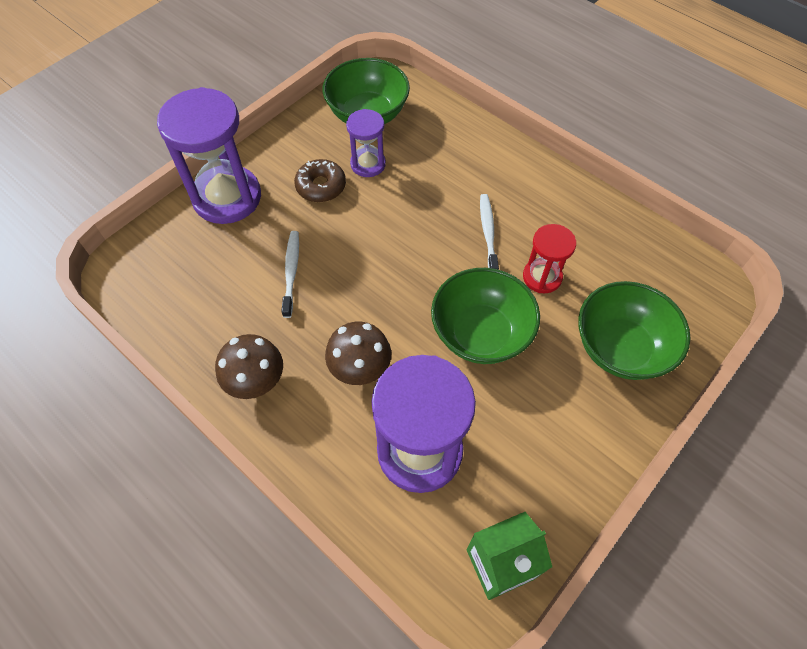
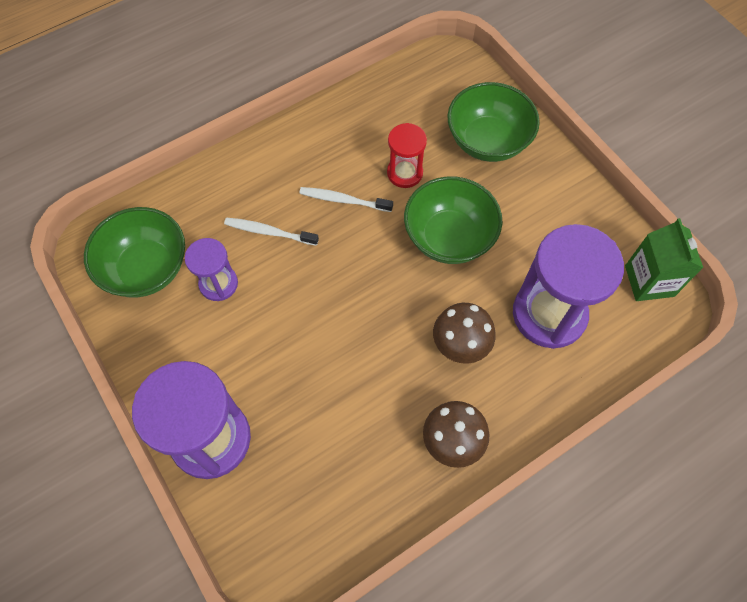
camera: 75 degrees left, 5 degrees up
(291, 272) = (335, 386): white toothbrush -> white toothbrush (269, 232)
(321, 186) = (232, 336): brown donut -> none

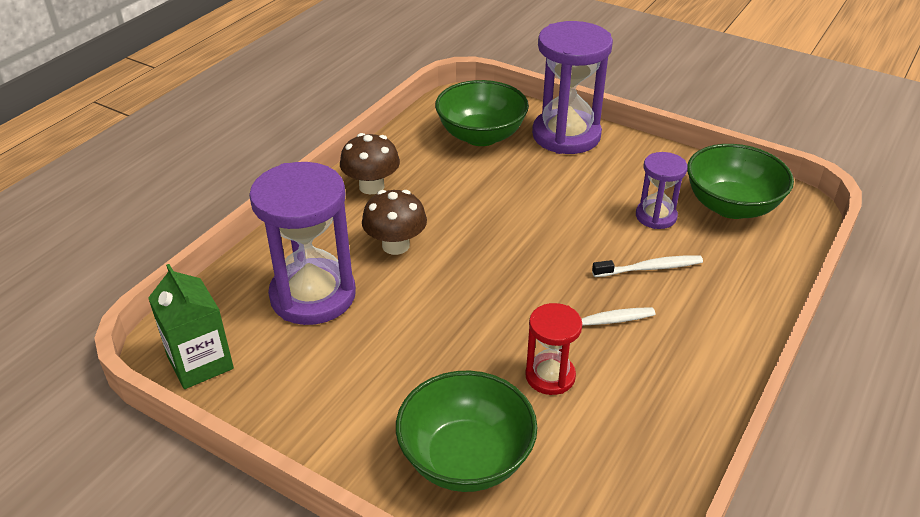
camera: 155 degrees right, 25 degrees down
(449, 237) = (456, 327): green bowl -> green bowl (481, 136)

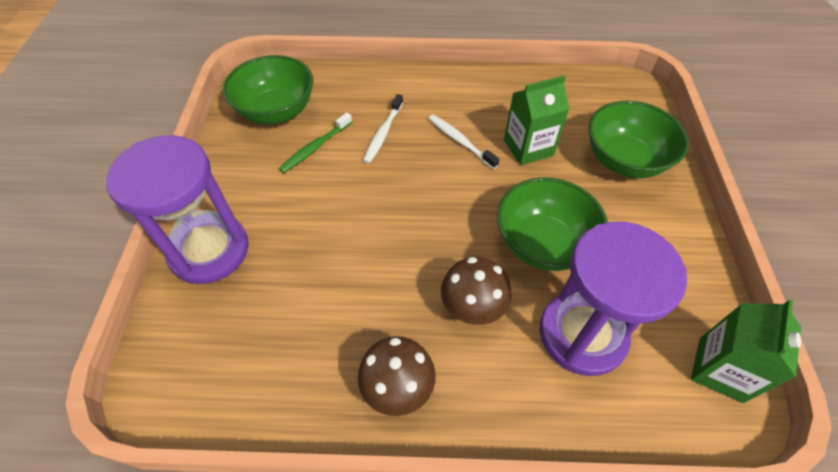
camera: 120 degrees left, 15 degrees up
(481, 136) = (242, 328): green bowl -> green bowl (543, 243)
(550, 376) = (528, 147): red hourglass -> green carton
(650, 268) = (383, 133): white toothbrush -> white toothbrush turned 120 degrees counterclockwise
(656, 216) = (315, 147): purple hourglass -> green toothbrush

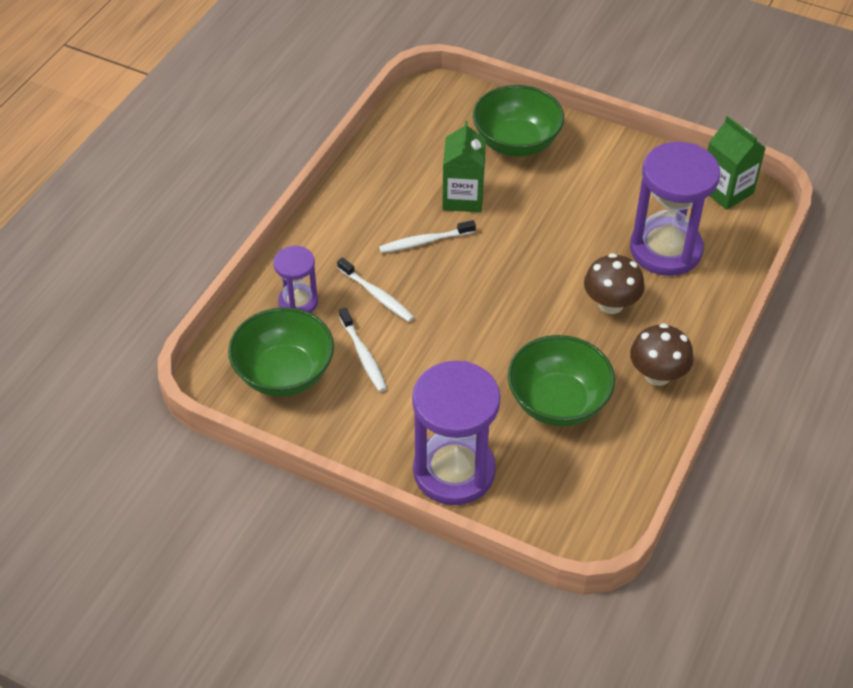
camera: 65 degrees left, 5 degrees down
(315, 147) = (363, 355): green toothbrush -> white toothbrush
(351, 93) = (298, 302): none -> purple hourglass
(543, 243) = (573, 235): green bowl -> green bowl (558, 402)

